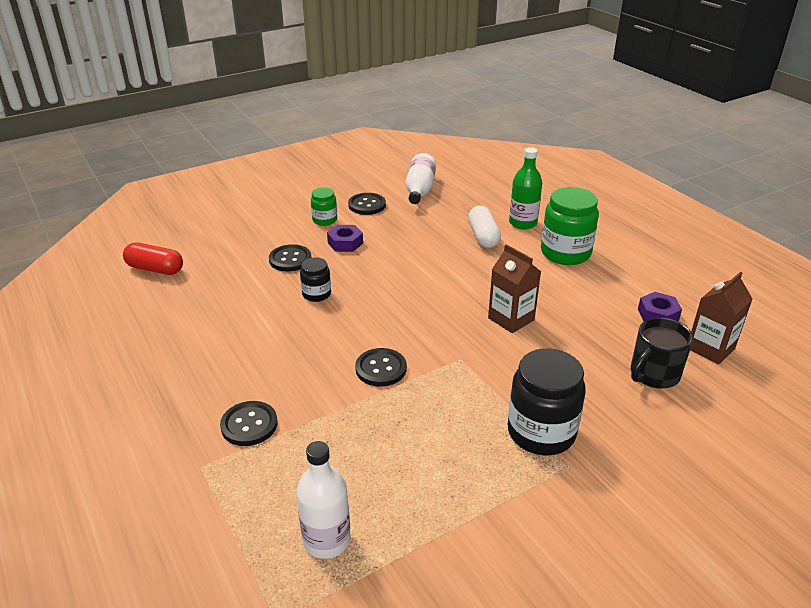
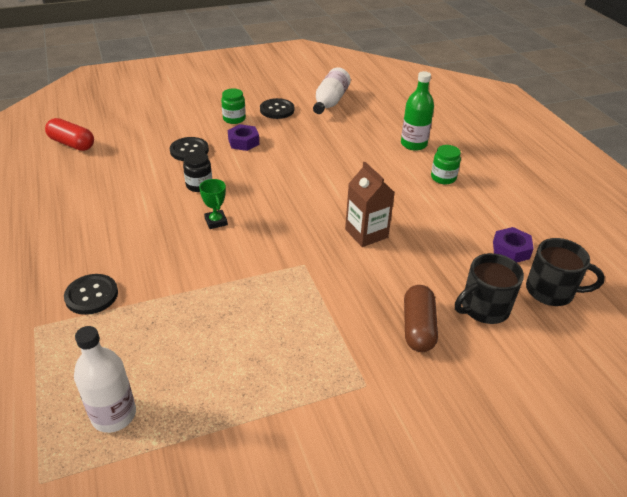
camera: 10 degrees right, 5 degrees up
(351, 329) = (216, 221): none -> green trophy
(381, 369) = (228, 262): black button -> none
(483, 236) = (371, 152): white capsule -> none
(541, 432) = (351, 347): black jar -> none
(565, 253) = (443, 178): green jar -> green jar, size x0.53
(598, 403) = (418, 327): none -> brown capsule
(710, 348) = (551, 291): brown carton -> black mug

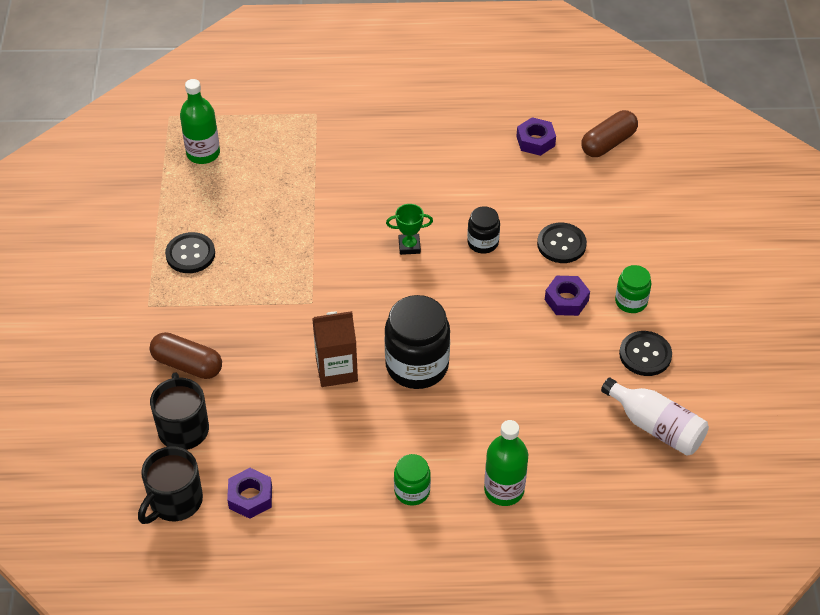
camera: 110 degrees right, 10 degrees up
(72, 144) = (608, 143): red capsule -> brown capsule
(72, 177) = (535, 141): none -> purple nut
(91, 295) = (338, 148): black button -> black button (190, 254)
(114, 415) = (203, 153): white bottle -> green bottle
(338, 195) = (417, 365): none -> black jar

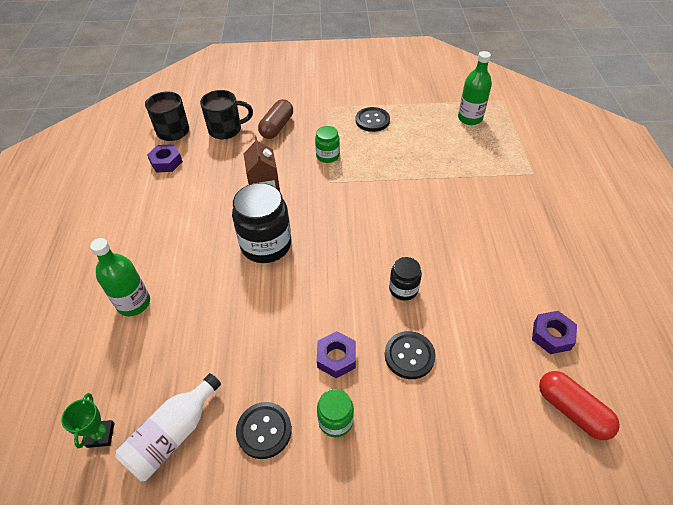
camera: 90 degrees right, 0 degrees up
(409, 246) = (393, 237): green trophy -> green trophy (101, 435)
(412, 491) = (148, 244): green jar -> green jar (327, 156)
(608, 143) = (572, 410): brown capsule -> red capsule

